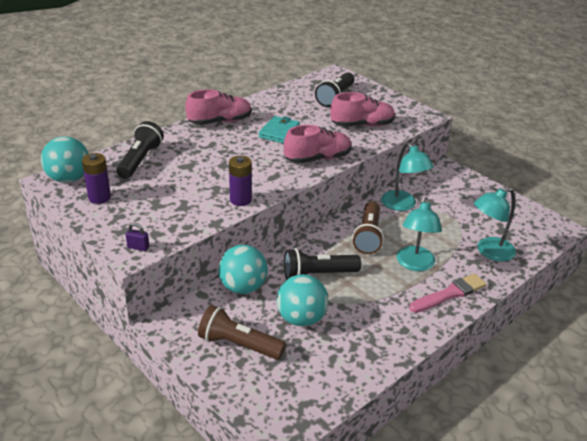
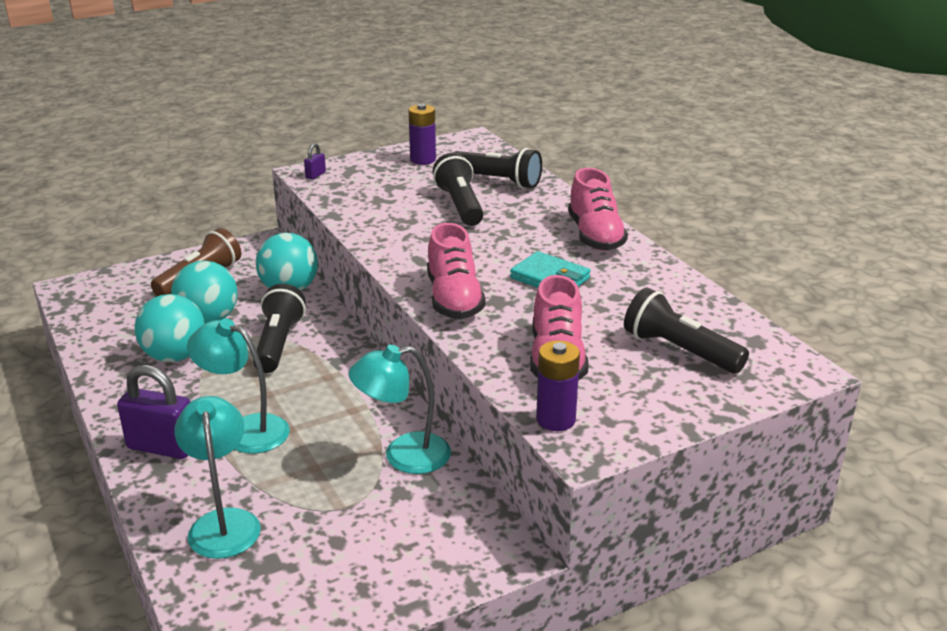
camera: 105 degrees right, 5 degrees down
(69, 179) = (470, 146): turquoise ball -> turquoise ball (175, 356)
(186, 171) = (460, 205): none -> black flashlight
(240, 200) = (373, 233): purple battery -> purple battery (555, 419)
(368, 236) = (337, 400): brown flashlight -> none
(450, 294) = (162, 447): pink brush -> purple padlock

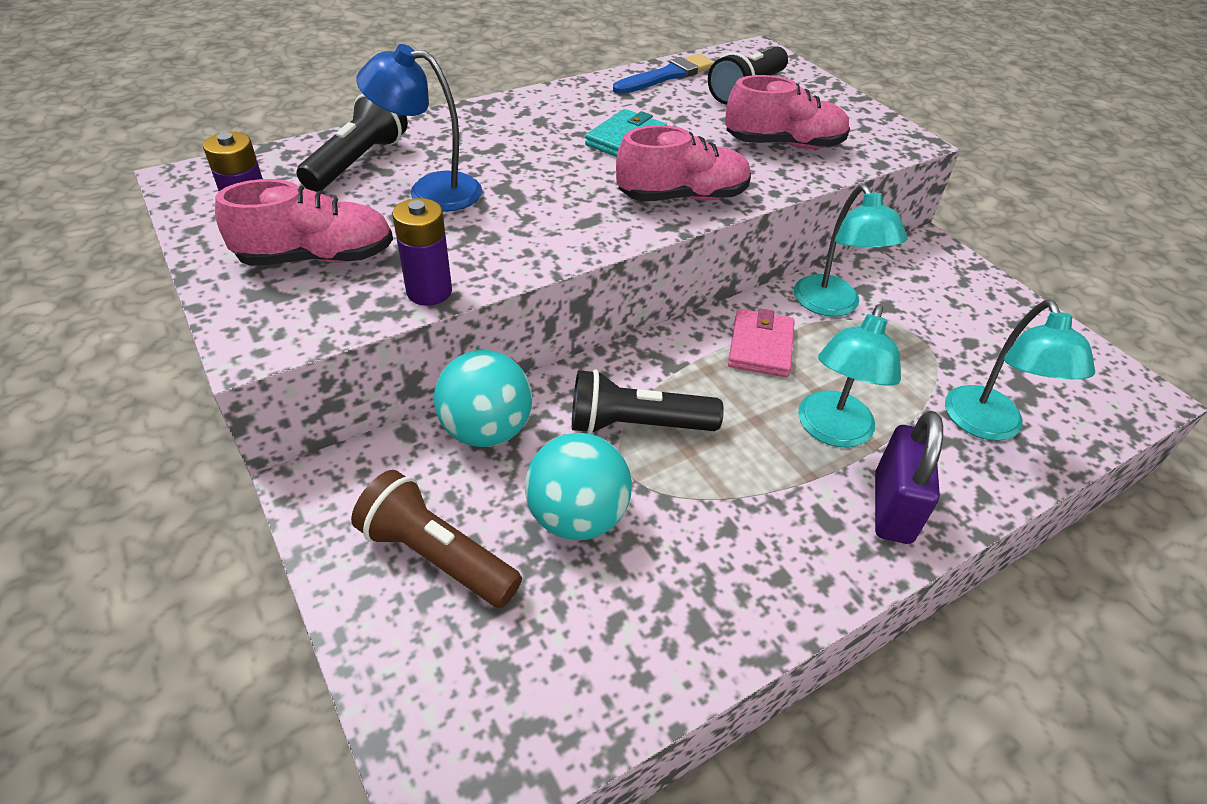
camera: 95 degrees left, 15 degrees up
(175, 356) = (684, 540): turquoise ball -> none
(223, 522) = (988, 426): turquoise lamp -> turquoise lamp turned 75 degrees counterclockwise
(315, 175) = (274, 331): purple padlock -> none
(351, 406) = (760, 346): none -> pink wallet
(460, 205) = (430, 191): black flashlight -> blue lamp
(555, 419) = (876, 150): purple battery -> purple battery (429, 291)
(595, 236) = (526, 110): pink shoe -> pink shoe (317, 257)
(696, 305) = (667, 75): none -> blue brush

